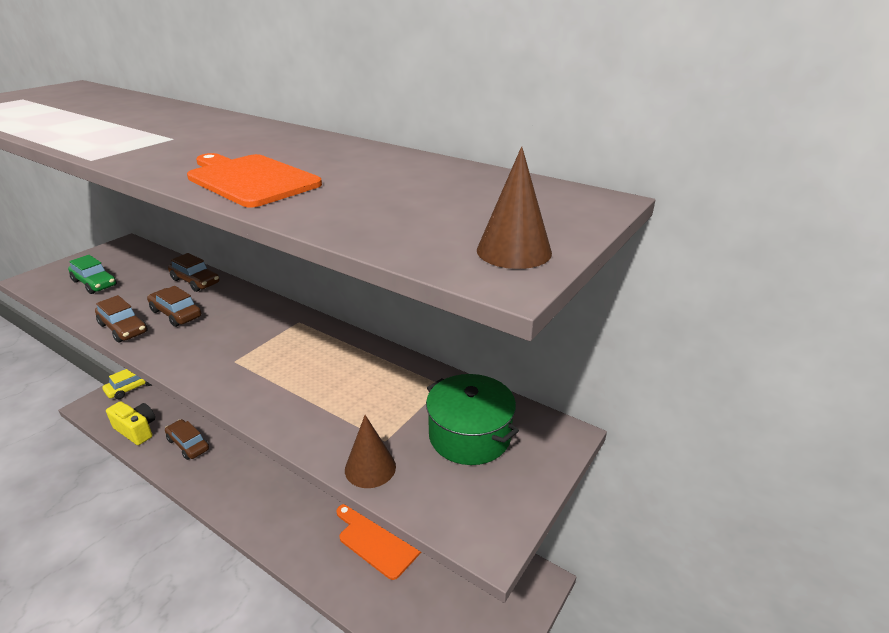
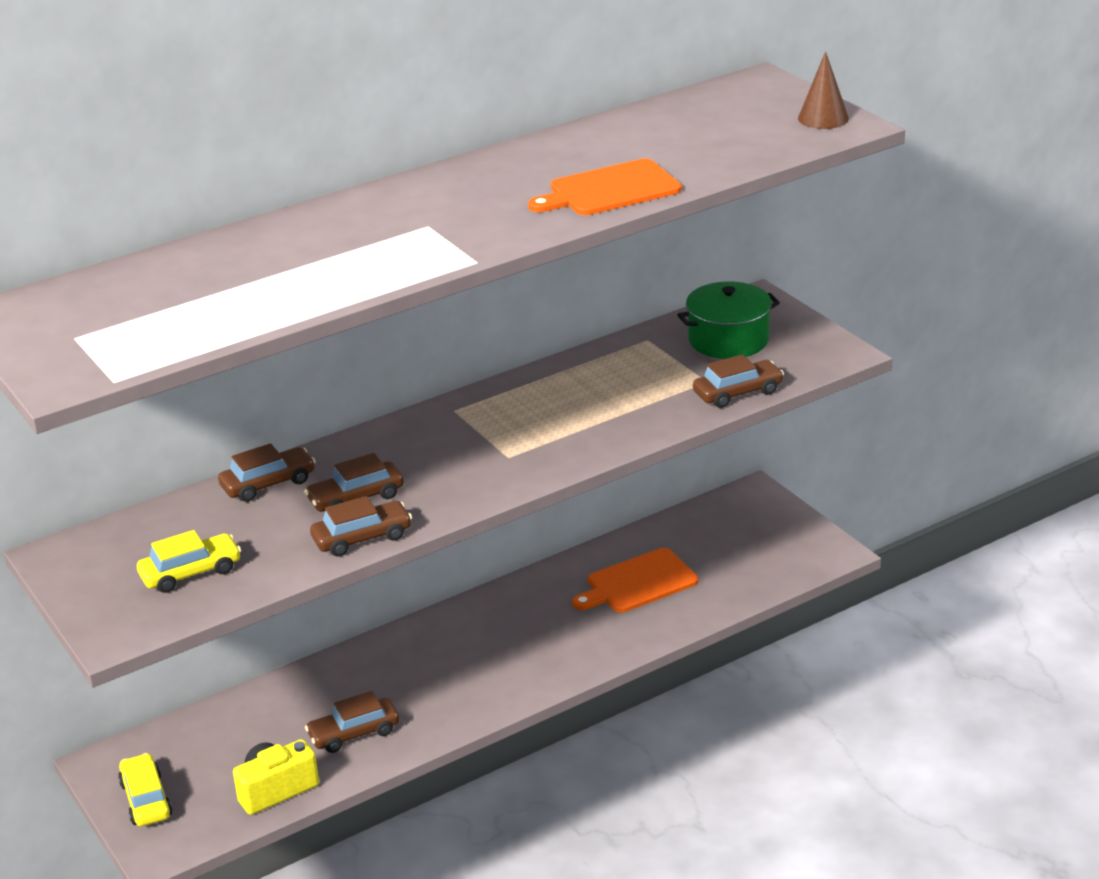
camera: 65 degrees left, 0 degrees up
(94, 283) = (191, 573): green car -> yellow car
(370, 468) = (738, 393): brown cone -> brown car

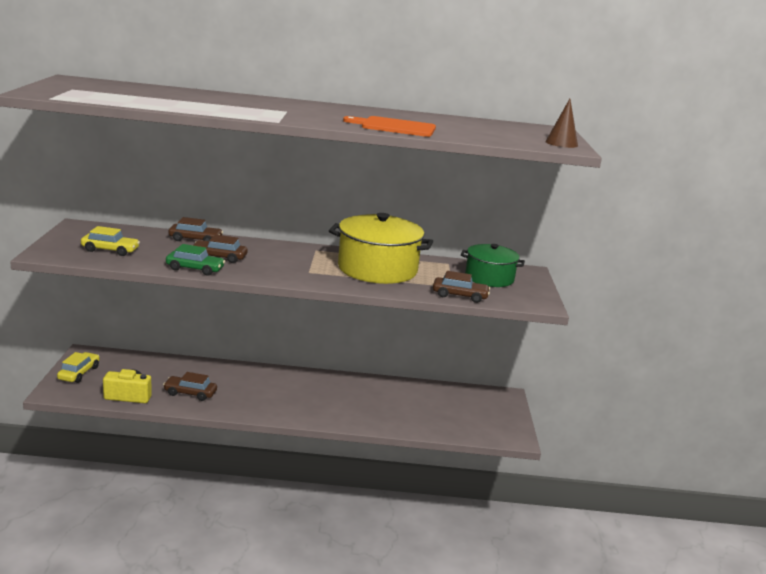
camera: 30 degrees right, 10 degrees down
(362, 538) = (195, 269): brown car -> green car
(581, 401) = (377, 269): none -> yellow pot
(638, 583) = (398, 402): orange cutting board -> none

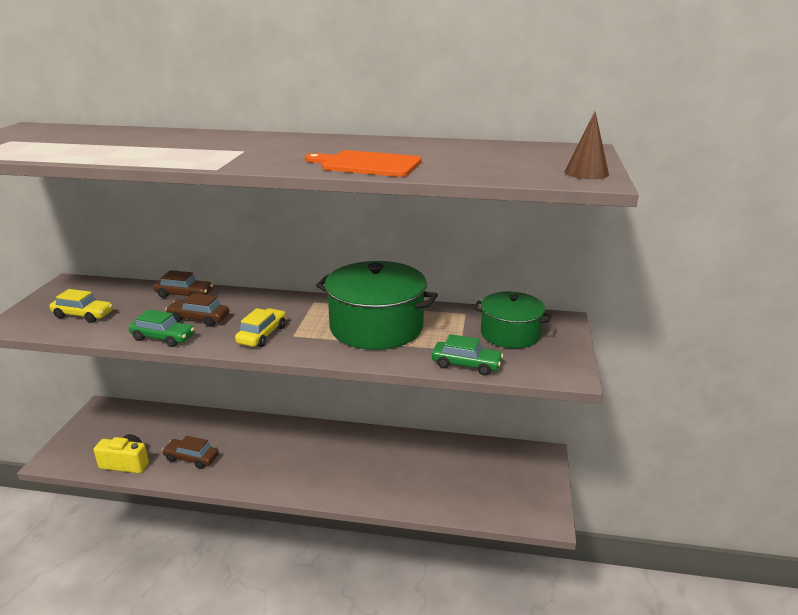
camera: 10 degrees right, 5 degrees up
(79, 373) = (86, 433): yellow car -> yellow car (262, 335)
(377, 269) = (376, 327): yellow pot -> green pot
(460, 296) = (466, 365): brown car -> green car

